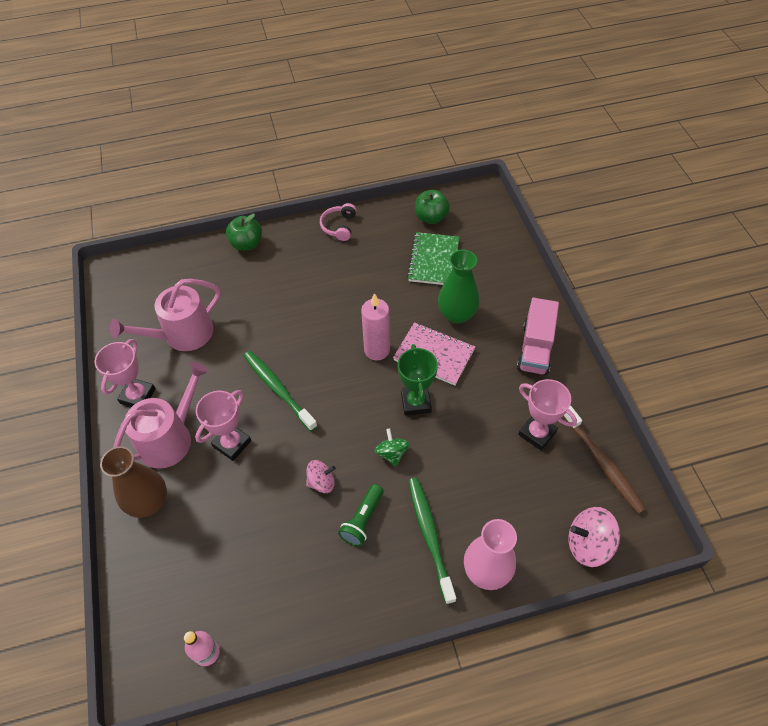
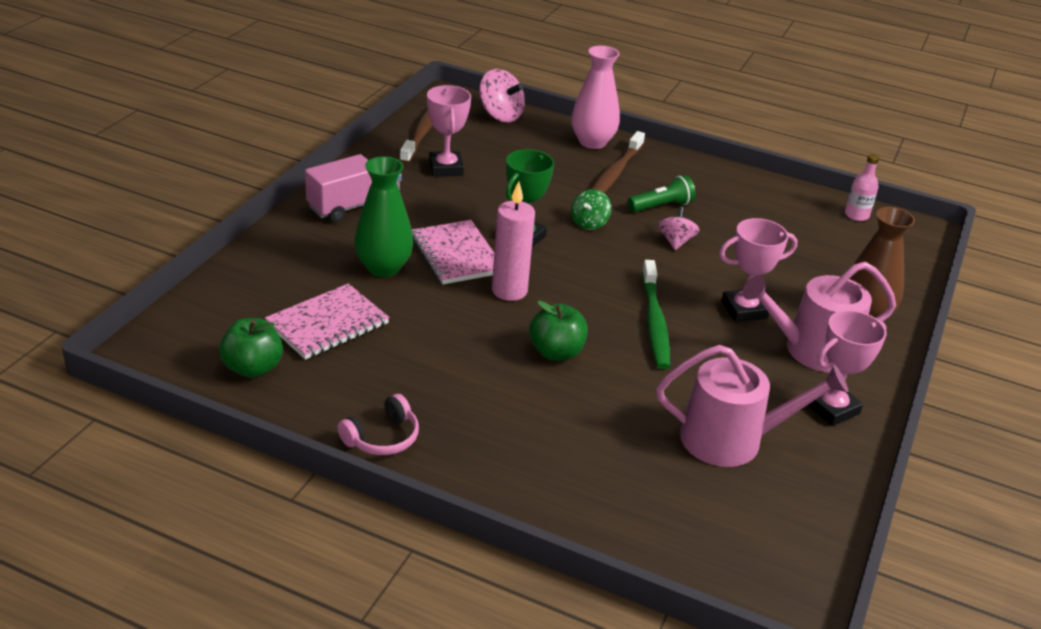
camera: 145 degrees left, 20 degrees down
(247, 244) = (540, 502): green apple -> green apple (556, 352)
(321, 482) = (675, 241): pink spinning top -> pink spinning top turned 75 degrees clockwise
(430, 536) = (614, 173): green toothbrush -> brown toothbrush
(433, 260) = (327, 324): green notebook -> pink notebook

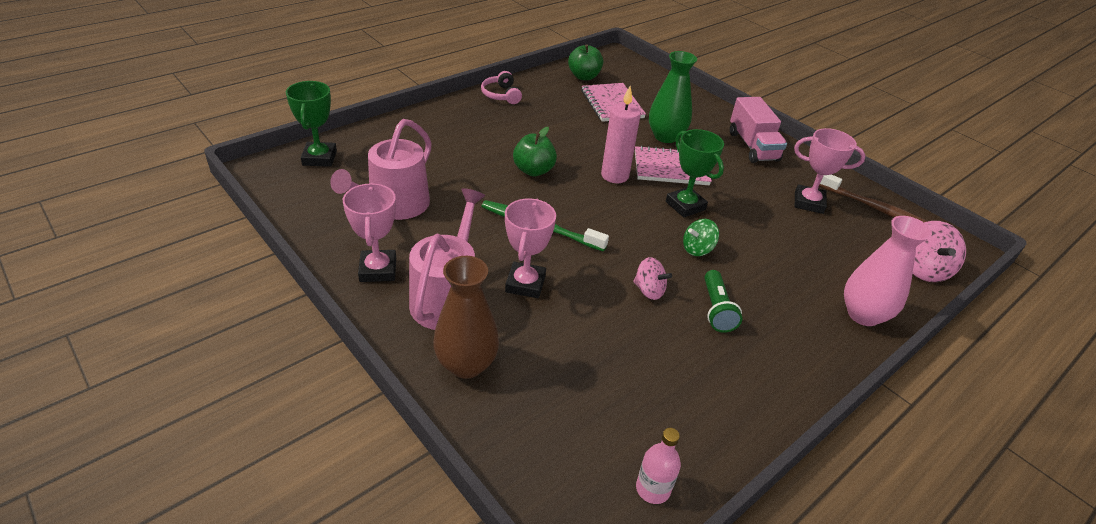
camera: 115 degrees right, 5 degrees up
(500, 115) = (923, 269): pink spinning top -> pink spinning top turned 60 degrees counterclockwise
(589, 223) = (697, 249): green spinning top -> green spinning top turned 75 degrees counterclockwise
(614, 173) = (789, 303): brown toothbrush -> none
(714, 557) = (319, 158): none -> green trophy

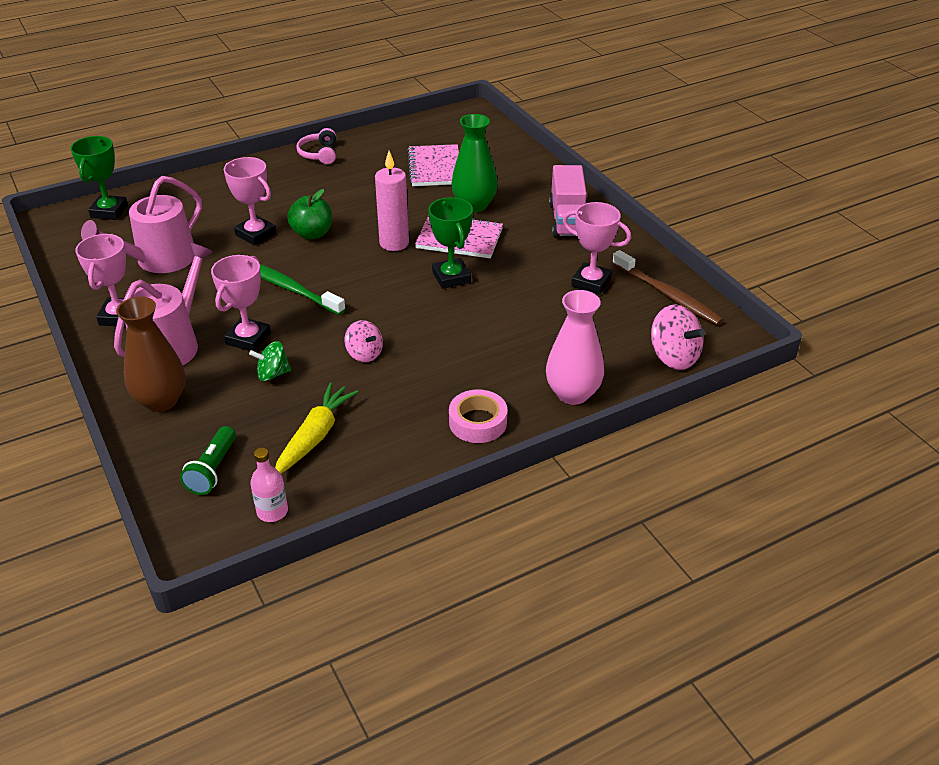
camera: 15 degrees right, 0 degrees up
(479, 174) = (255, 234): none -> pink trophy
(584, 77) = (421, 136): green apple -> none
(649, 389) = (315, 436): none -> yellow carrot
(697, 249) = (437, 320): green spinning top -> green spinning top (272, 374)
(716, 310) = (421, 376): green flashlight -> green flashlight (212, 470)
(797, 354) = (478, 422): none -> pink tape
(923, 269) = (673, 357): pink spinning top -> pink spinning top turned 60 degrees counterclockwise

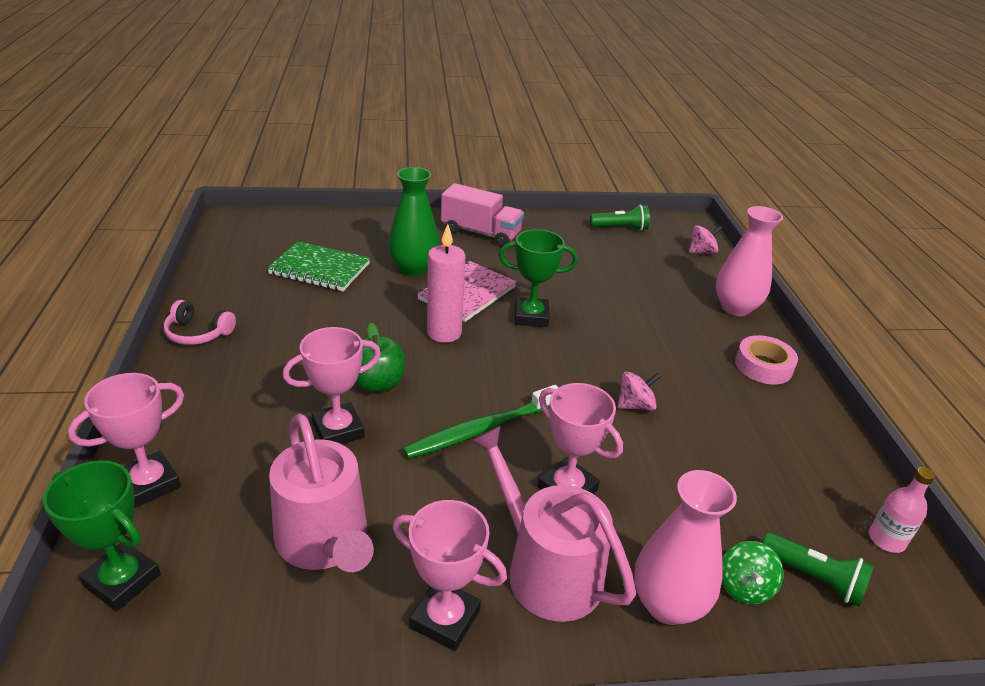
camera: 70 degrees left, 5 degrees down
(161, 400) = (667, 604): brown vase -> pink vase
(272, 374) = (646, 484): green spinning top -> green spinning top (744, 587)
(315, 436) = (766, 476): yellow carrot -> none
(435, 168) = (320, 269): pink notebook -> green notebook
(591, 282) = (584, 252): pink trophy -> pink trophy (149, 483)
(667, 295) = (620, 228): brown toothbrush -> green flashlight
(673, 357) = (701, 252): pink spinning top -> pink spinning top, size x0.65

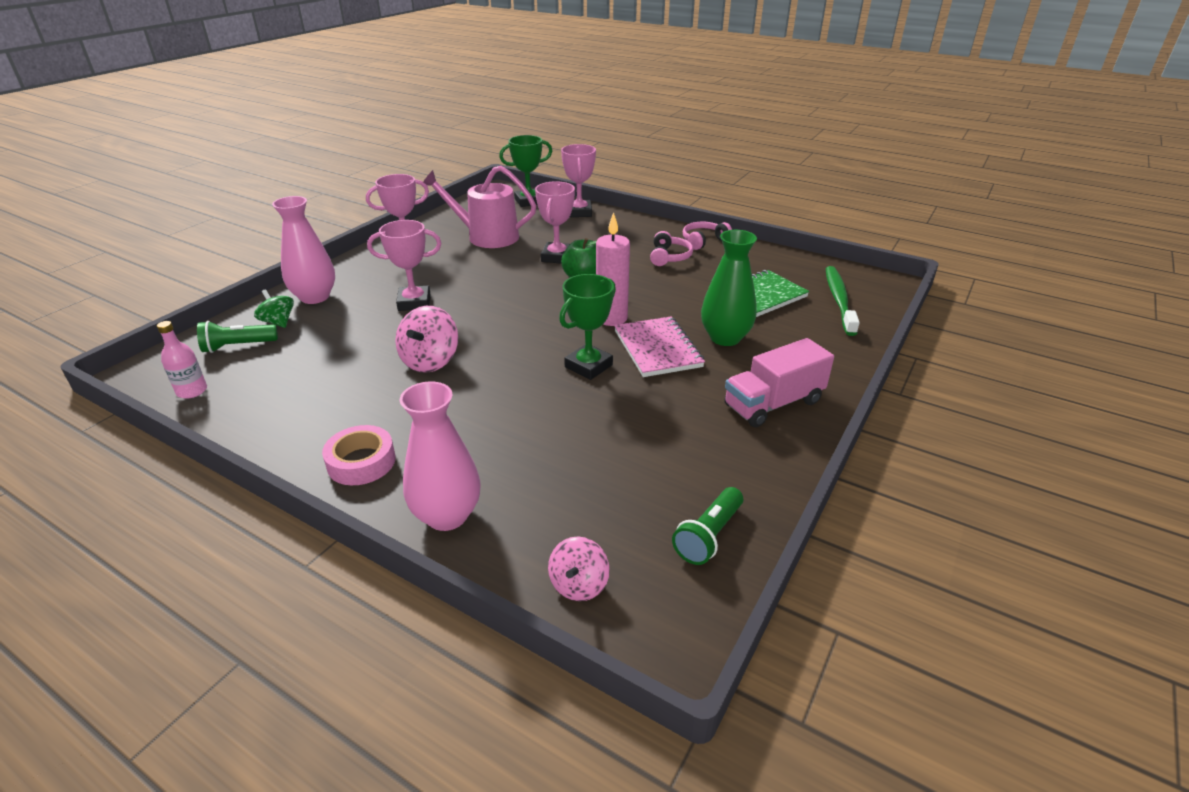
camera: 130 degrees right, 0 degrees up
(267, 343) = (669, 257): none -> pink headphones
(480, 429) = (497, 295): green toothbrush -> green toothbrush (839, 300)
(546, 569) = (385, 277): pink watering can -> none
(635, 405) = (430, 361): pink spinning top -> pink spinning top, size x1.54

